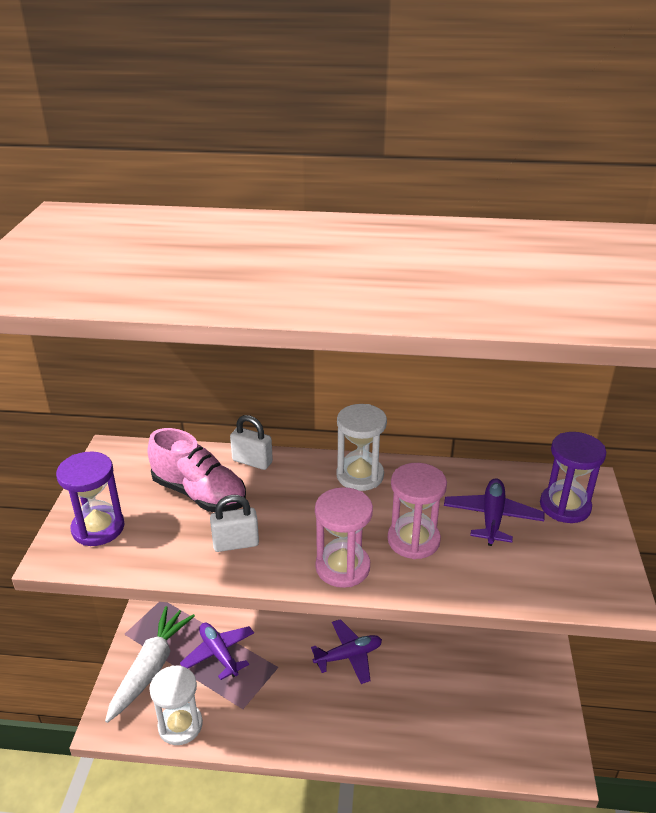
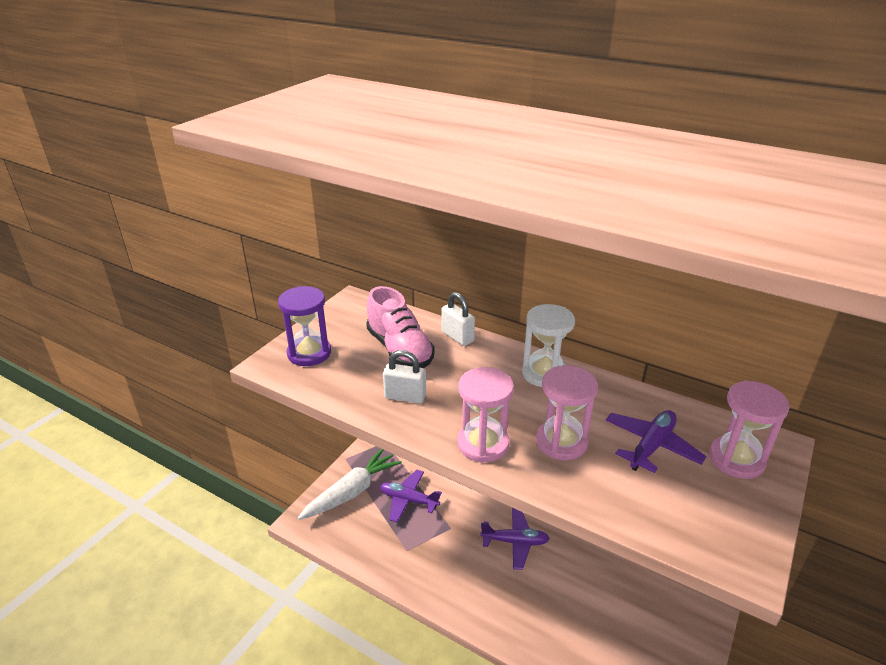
camera: 25 degrees right, 0 degrees up
(180, 725) = (353, 544): white hourglass -> none
(219, 654) = (408, 500): purple plane -> purple plane turned 60 degrees counterclockwise
(565, 506) = (736, 459): purple hourglass -> pink hourglass

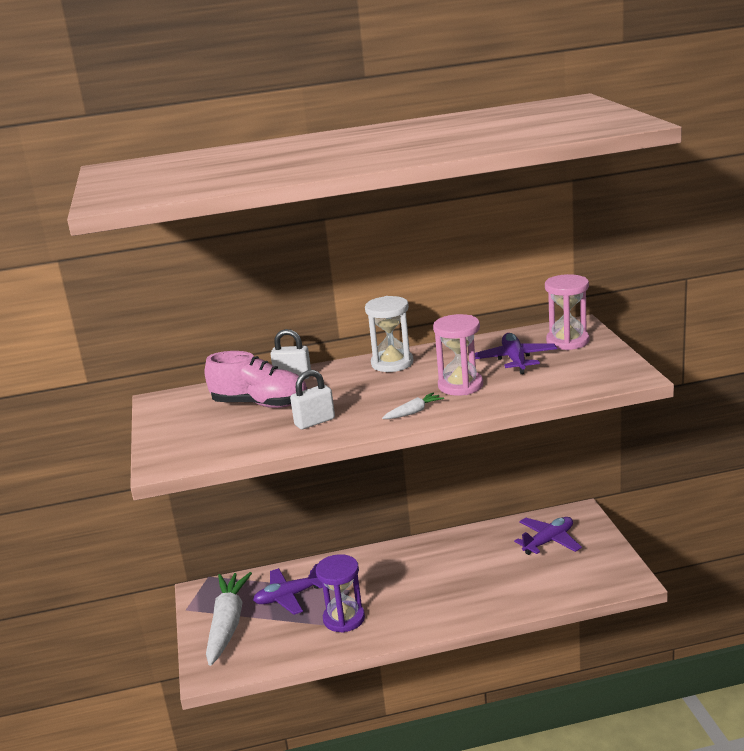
camera: 40 degrees left, 10 degrees down
(309, 353) = (185, 443): purple hourglass -> purple hourglass (344, 619)
(483, 444) = (413, 412): pink hourglass -> white carrot
(515, 542) = (411, 564): purple plane -> purple plane (548, 541)

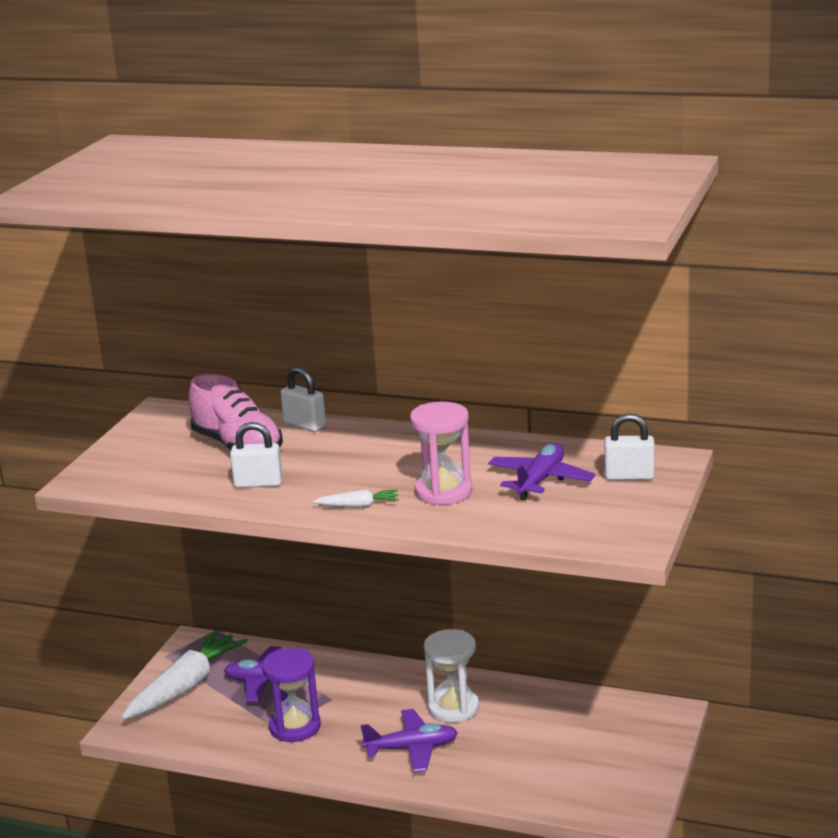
camera: 30 degrees right, 0 degrees up
(392, 363) = (416, 441): white hourglass -> white hourglass (453, 708)
(548, 541) = (594, 731): purple plane -> purple plane (412, 749)
(567, 341) = (629, 476): pink hourglass -> white padlock

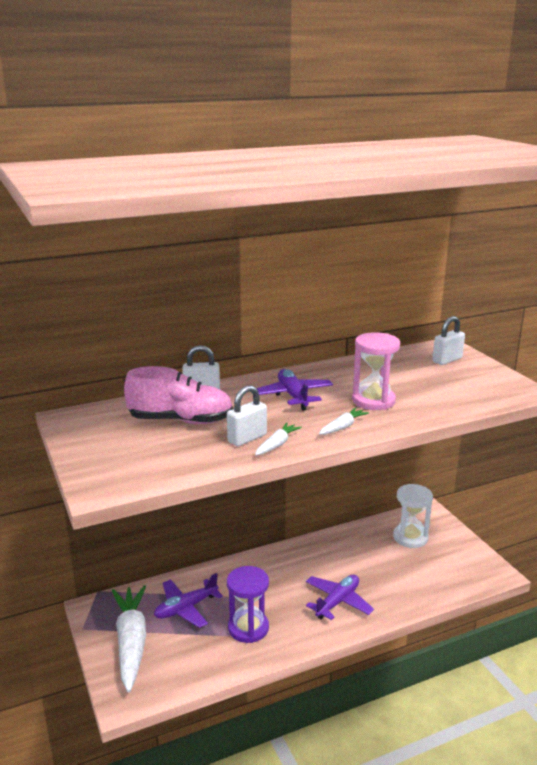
camera: 45 degrees left, 0 degrees up
(270, 499) = (277, 445): none -> white carrot
(453, 708) = (323, 565): white hourglass -> white hourglass (410, 537)
(540, 480) = (410, 377): purple plane -> purple plane (293, 396)

